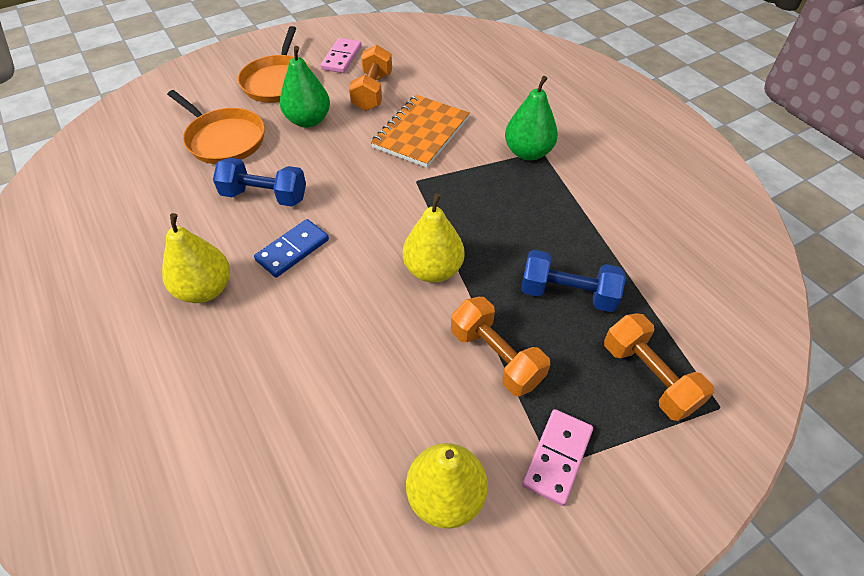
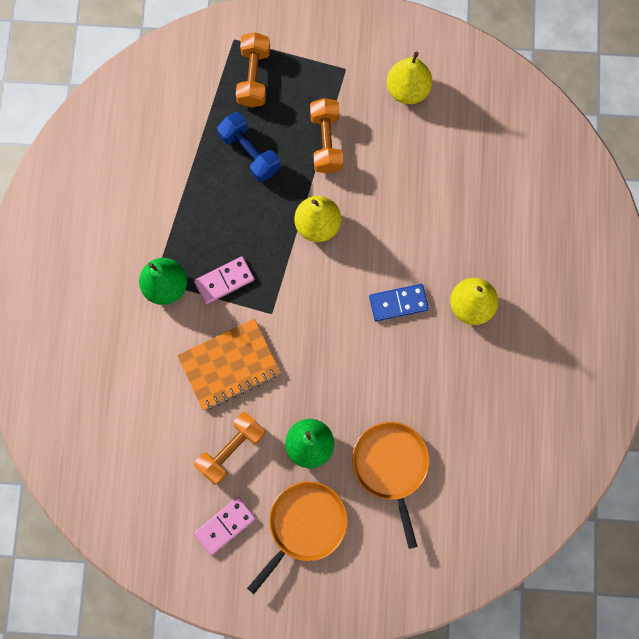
camera: 145 degrees left, 25 degrees up
(264, 196) = (391, 372): blue dumbbell -> none
(557, 457) = (339, 71): pink domino -> pink domino (224, 281)

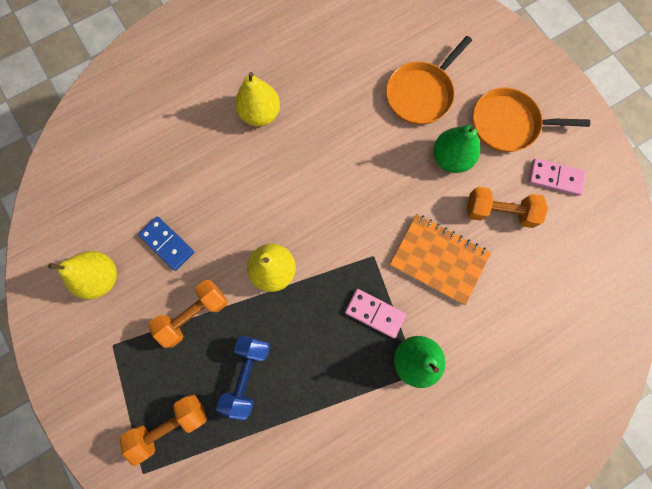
camera: 125 degrees left, 0 degrees up
(398, 303) = (295, 166): blue domino -> blue domino (167, 244)

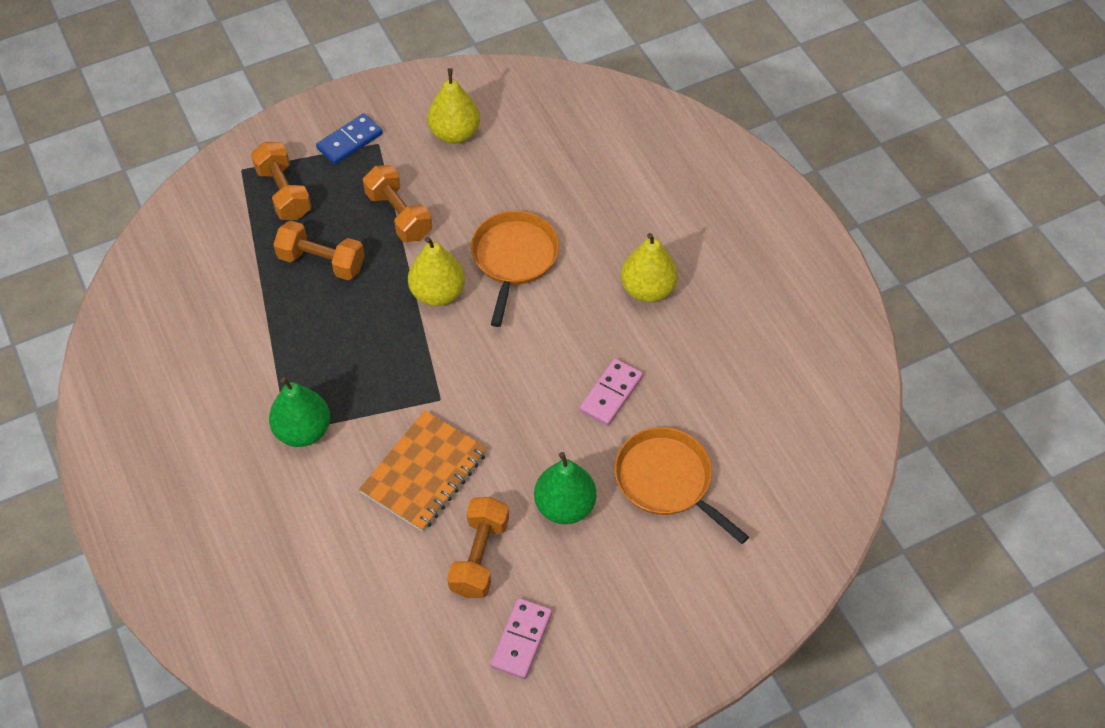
camera: 95 degrees right, 20 degrees down
(167, 244) = (485, 192): blue domino -> blue domino (349, 141)
(247, 375) = (321, 262): blue dumbbell -> orange dumbbell
(375, 313) = (367, 393): pink domino -> pink domino (611, 394)
(508, 124) = (612, 589): orange pan -> orange pan (514, 258)

